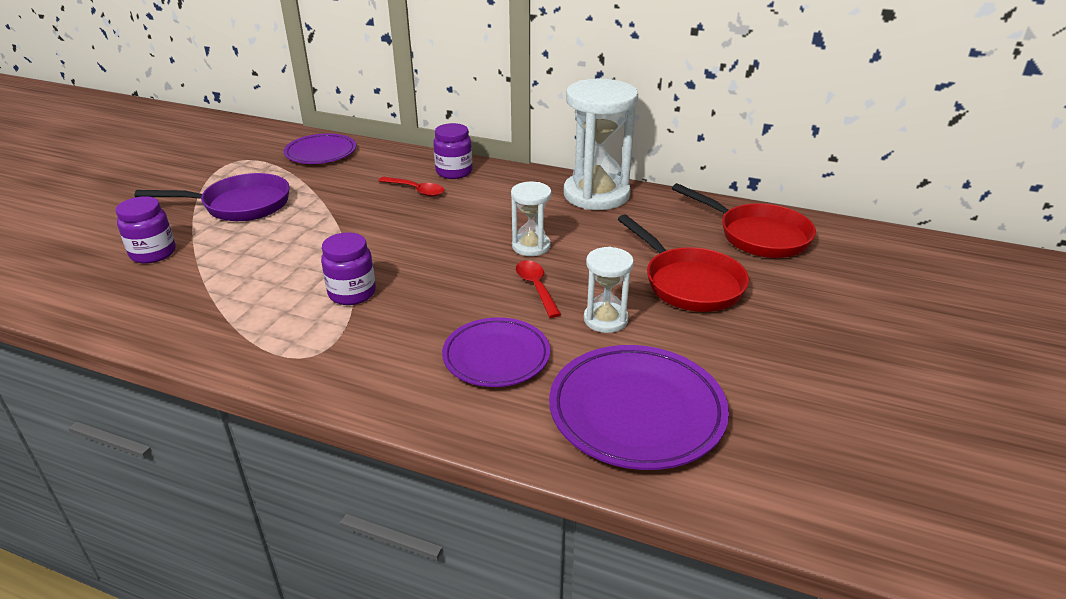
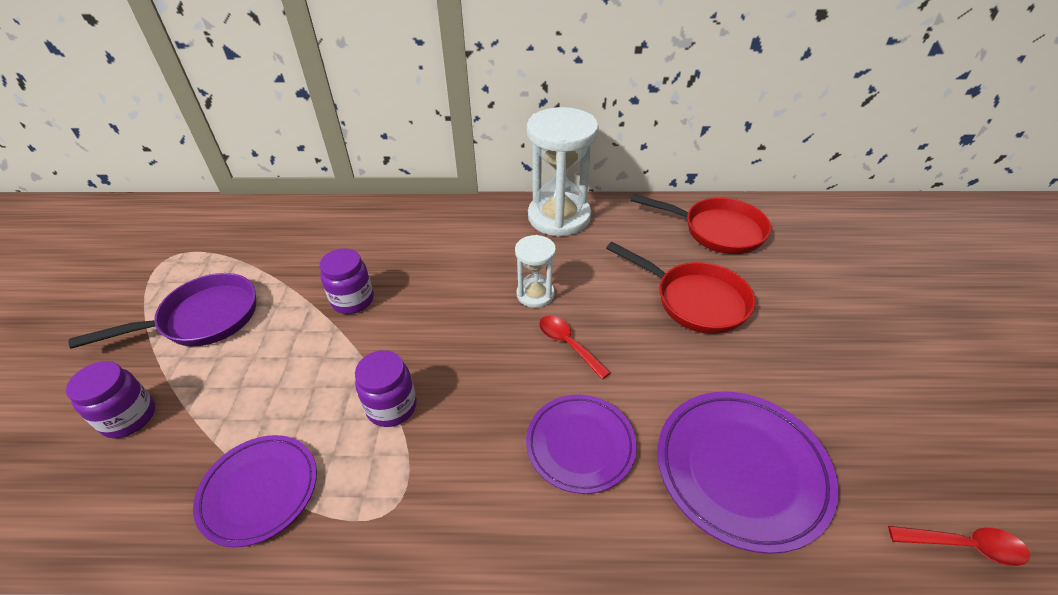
camera: 20 degrees left, 10 degrees up
(321, 153) = (260, 226): purple plate -> purple plate (259, 491)
(416, 190) = (387, 252): red spoon -> red spoon (964, 546)
(454, 172) = (412, 220): purple jar -> purple jar (353, 300)
(605, 319) = (651, 365): white hourglass -> none

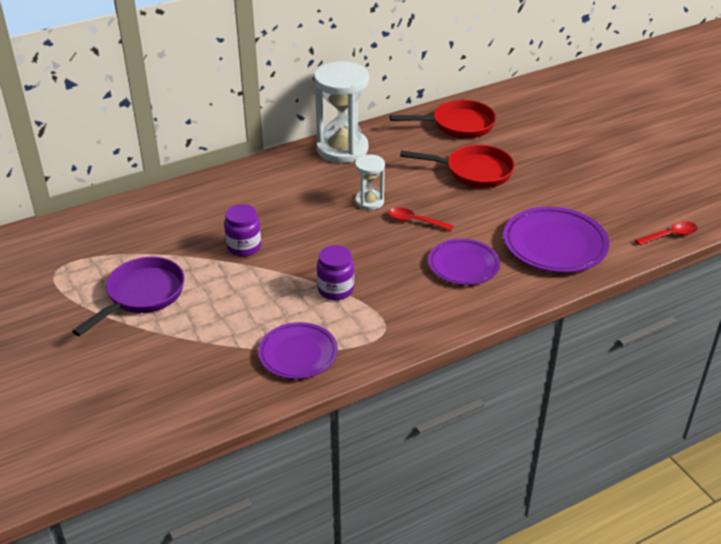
camera: 30 degrees left, 5 degrees down
(129, 417) = (163, 359): purple jar -> none

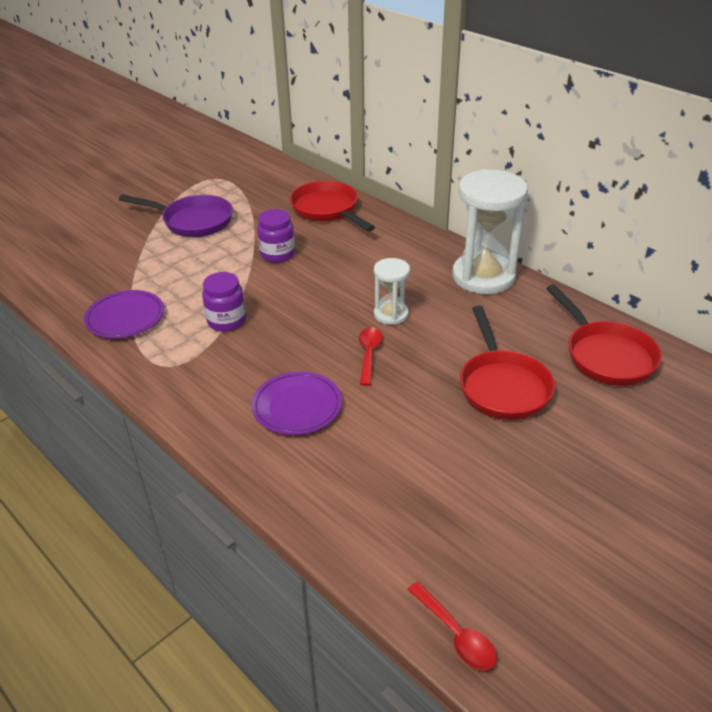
camera: 75 degrees right, 0 degrees up
(183, 206) = (327, 210): none -> red pan
(554, 244) = (372, 488): purple plate -> none

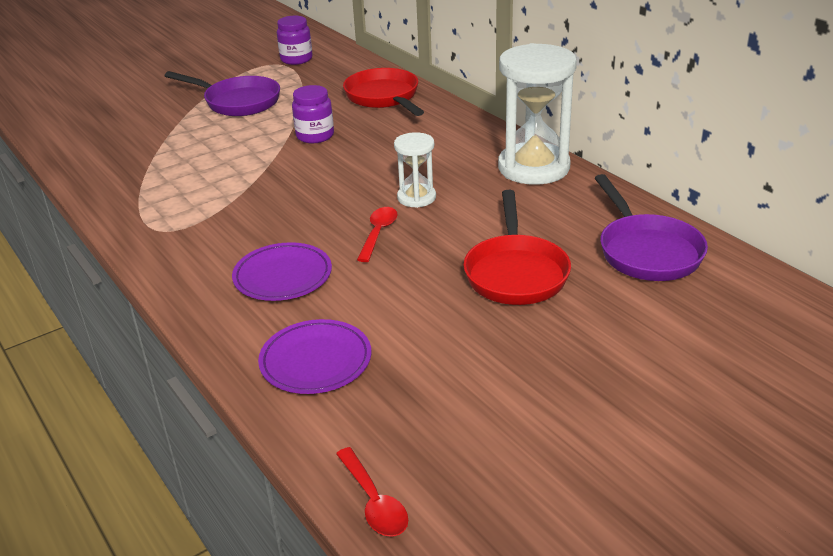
camera: 10 degrees right, 5 degrees down
(125, 318) = (136, 185): purple plate -> purple plate (316, 361)
(226, 321) = (238, 194): purple jar -> purple jar (296, 59)
(606, 355) = (646, 251): red pan -> purple pan

